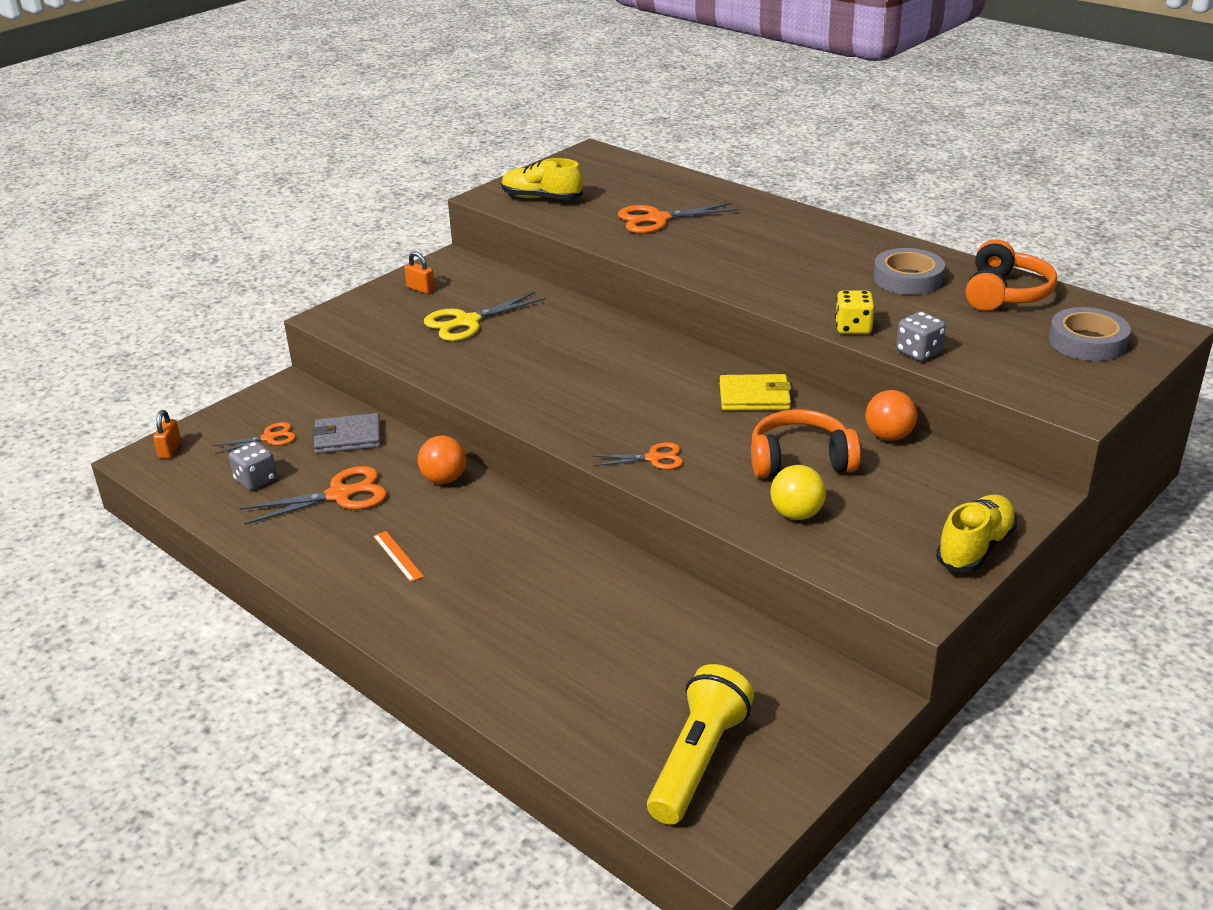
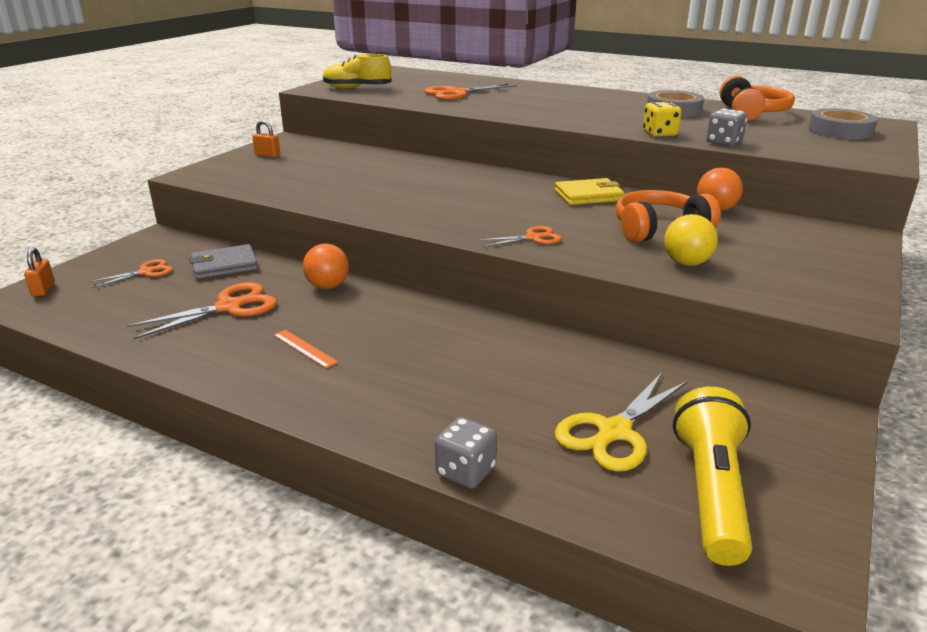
camera: 15 degrees left, 5 degrees down
(256, 480) = (139, 304): grey dice -> grey dice (465, 471)
(467, 322) = (317, 170): yellow scissors -> yellow scissors (614, 432)
(975, 548) = (856, 271): yellow shoe -> none

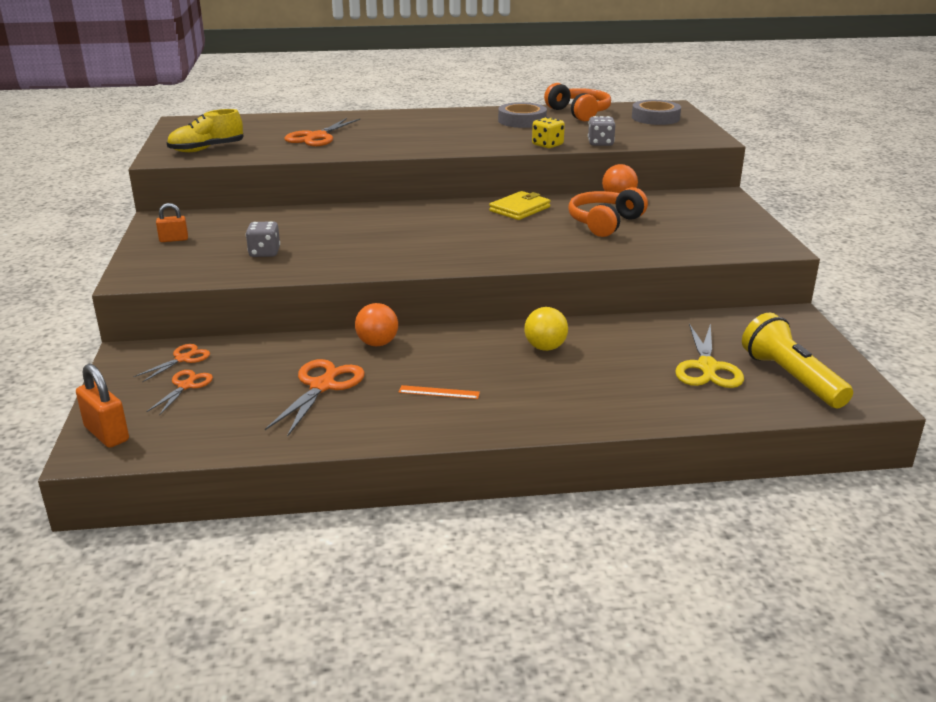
camera: 35 degrees left, 0 degrees up
(43, 289) = (106, 434): orange padlock -> orange padlock, size x1.58
(224, 265) = (253, 356): grey wallet -> none
(465, 471) = (660, 420): grey dice -> grey dice (264, 253)
(533, 238) = (534, 253): orange scissors -> orange scissors (183, 359)
(686, 263) = (655, 242): yellow ball -> yellow ball (545, 347)

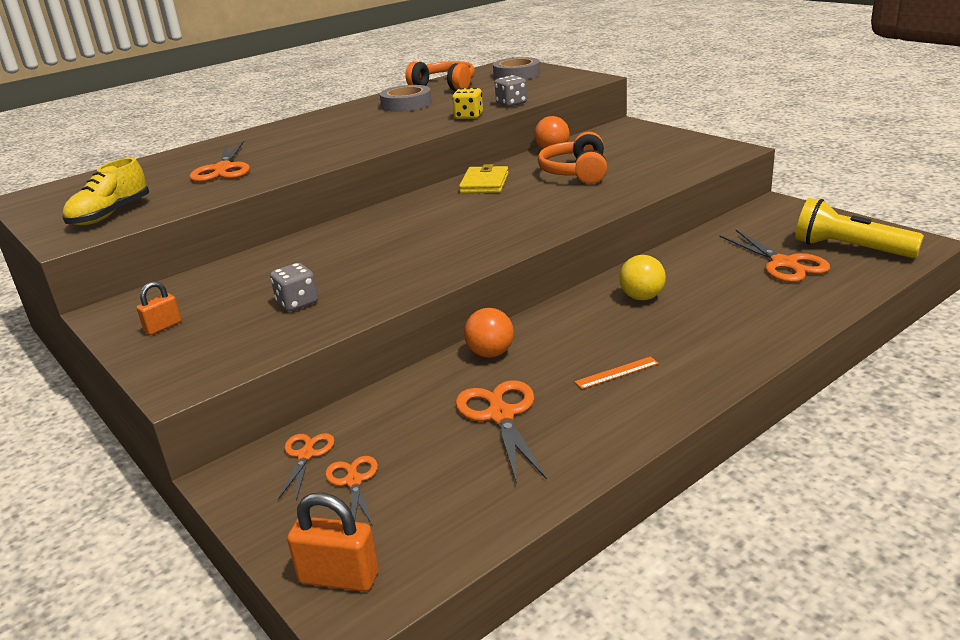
camera: 30 degrees left, 0 degrees up
(707, 367) = (784, 264): yellow scissors -> orange scissors

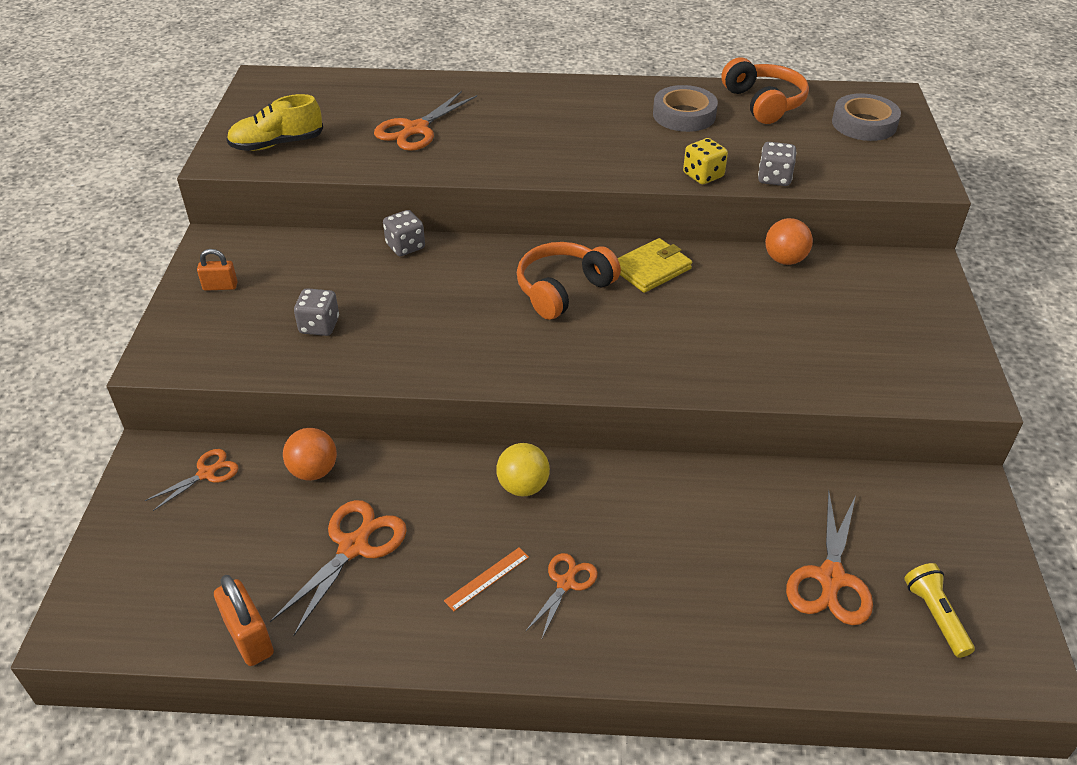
camera: 40 degrees right, 15 degrees up
(291, 244) = (405, 246): none -> grey dice
(339, 578) = (97, 598): orange padlock -> orange padlock (249, 638)
(353, 481) = (200, 524): orange scissors -> orange scissors (566, 583)
(490, 353) = (434, 475): orange ball -> orange ball (313, 471)
(576, 172) = (753, 311): orange headphones -> orange headphones (563, 290)
(617, 373) = (487, 578): orange ruler -> orange ruler turned 60 degrees counterclockwise
(642, 297) = (635, 510): yellow ball -> yellow ball (523, 486)
(849, 248) = (935, 615): yellow flashlight -> yellow flashlight, size x0.58

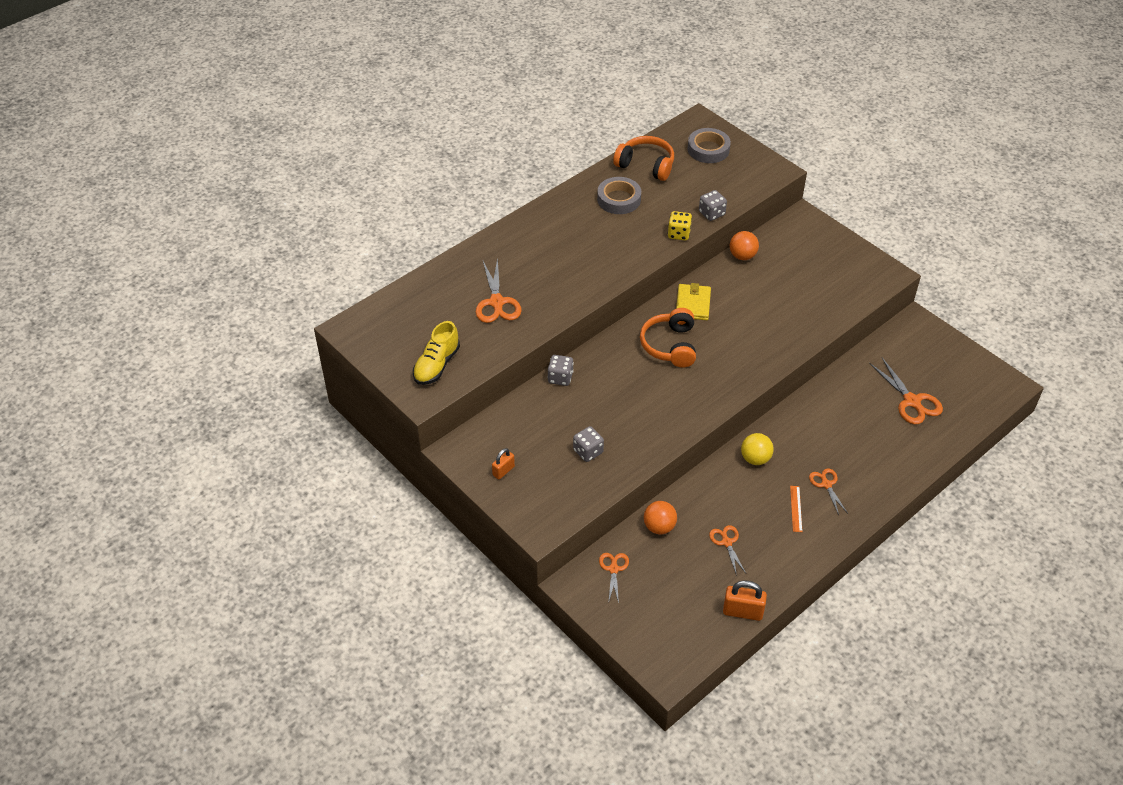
camera: 45 degrees left, 5 degrees up
(353, 547) = (726, 542): orange scissors -> orange scissors, size x0.60
(935, 615) = (960, 387): yellow flashlight -> none

